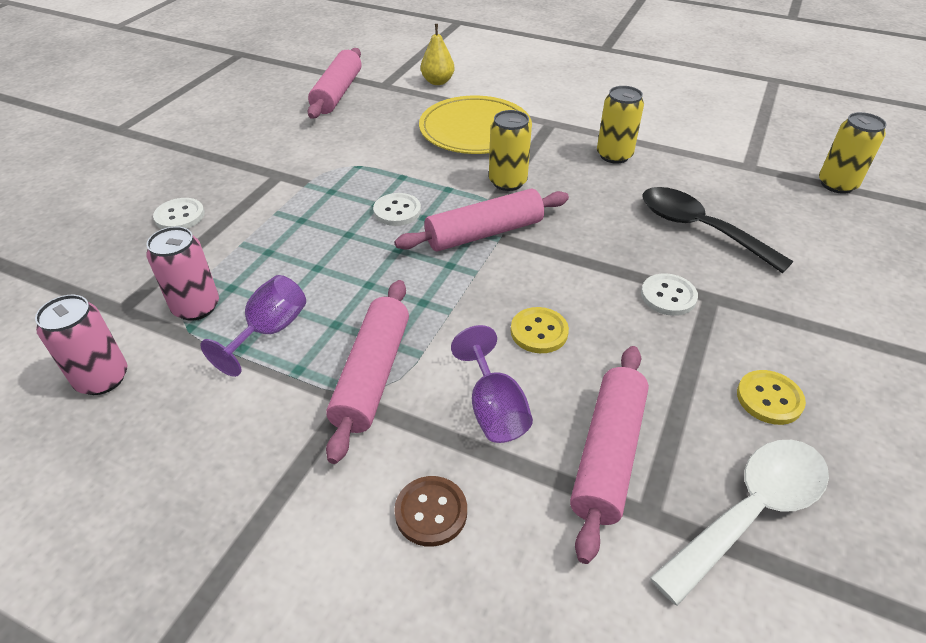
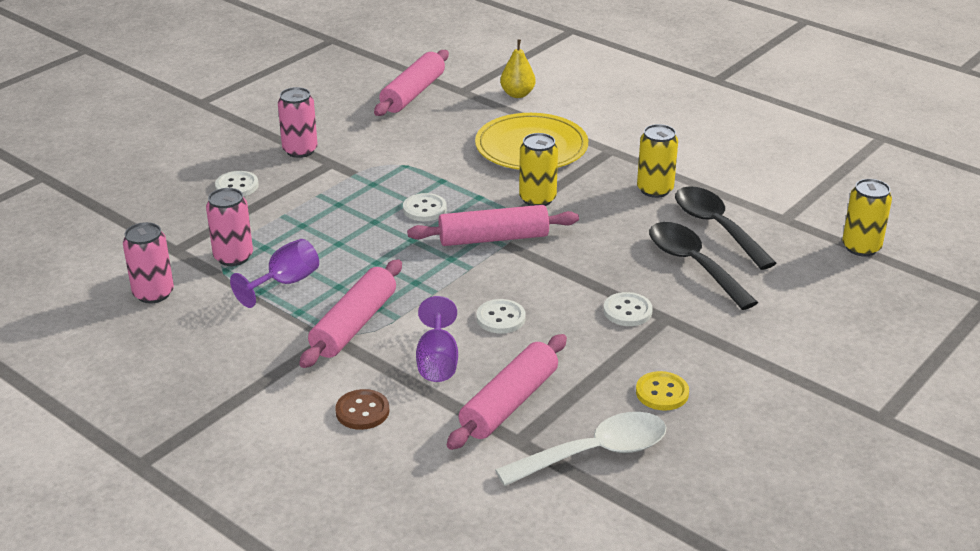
camera: 15 degrees right, 10 degrees down
(240, 166) = (300, 150): none -> pink can
(539, 332) = (501, 318): yellow button -> white button
(695, 185) = (716, 227): none -> black spoon

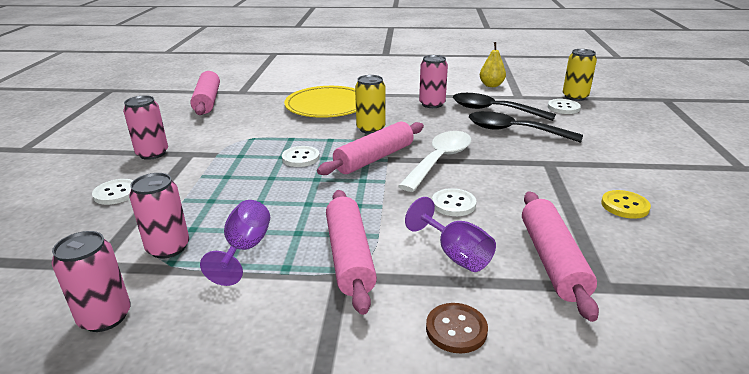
camera: 35 degrees left, 5 degrees down
(517, 94) = (281, 85): yellow pear -> yellow pear (491, 85)
(594, 453) = (663, 267): white spoon -> white spoon (439, 160)
(627, 311) = (522, 167): white button -> white button (563, 108)
(655, 190) = (432, 104): yellow can -> pink can

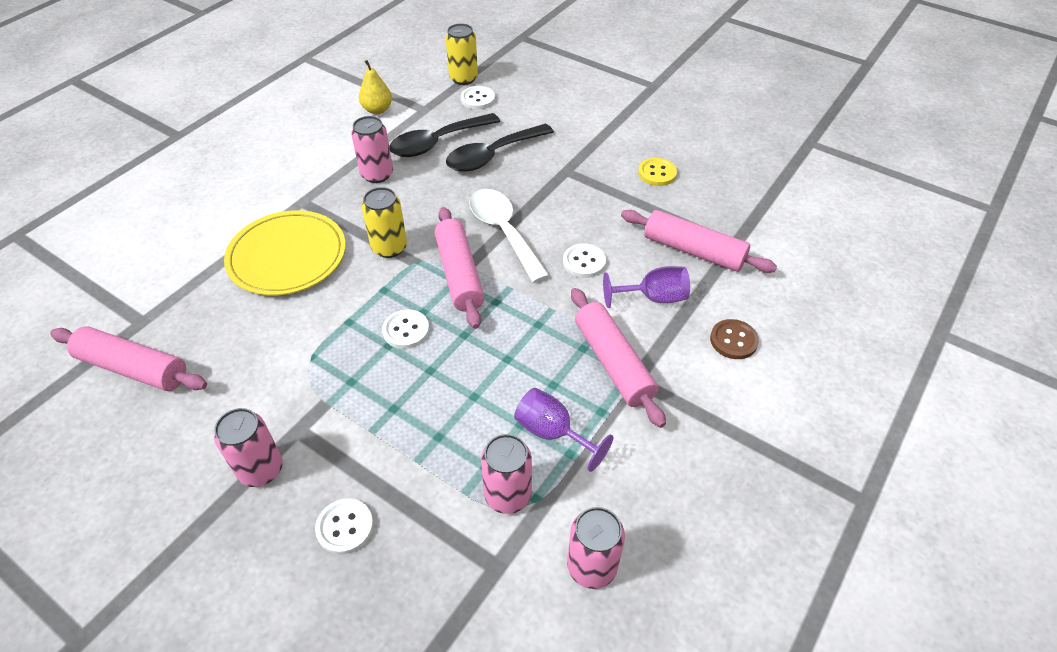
camera: 60 degrees left, 20 degrees up
(349, 256) = (613, 363): pink rolling pin -> pink rolling pin turned 45 degrees clockwise

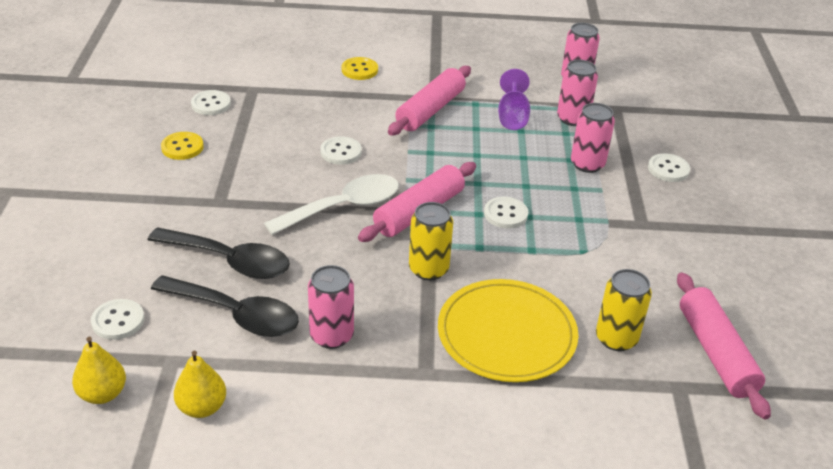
camera: 125 degrees left, 10 degrees down
(261, 469) = (686, 224): pink can -> pink can (587, 164)
(424, 82) = (102, 394): none -> yellow pear
(463, 78) = (72, 357): yellow can -> yellow can (616, 338)
(504, 232) = (343, 207): white spoon -> white spoon turned 150 degrees counterclockwise
(653, 298) = (350, 110): purple goblet -> none
(693, 250) = (278, 105): pink rolling pin -> none
(720, 208) = (211, 104): none -> white button
(733, 340) = (359, 70): brown button -> yellow button

